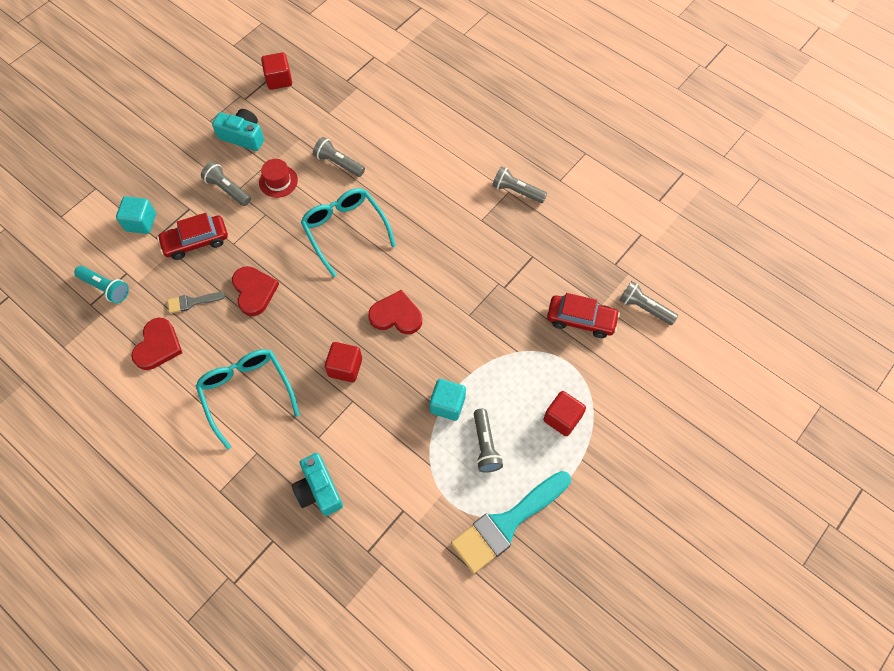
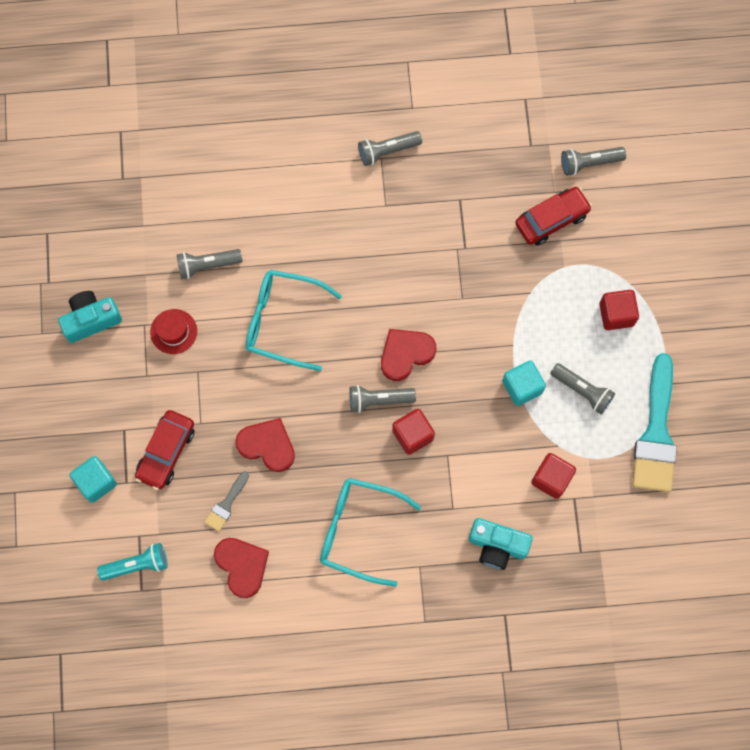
camera: 45 degrees left, 10 degrees up
(227, 189) = (137, 381): grey flashlight -> grey flashlight (378, 400)
(279, 80) = (58, 234): red cube -> red cube (551, 478)

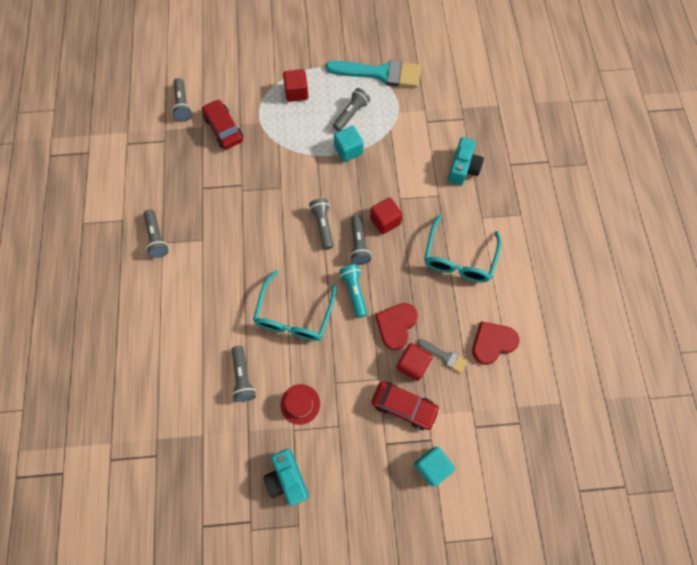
camera: 90 degrees left, 5 degrees down
(137, 564) = (499, 427): turquoise flashlight -> turquoise flashlight (354, 292)
(405, 354) = (322, 225): red heart -> grey flashlight
(551, 478) = (414, 134): red cube -> red cube (412, 364)

